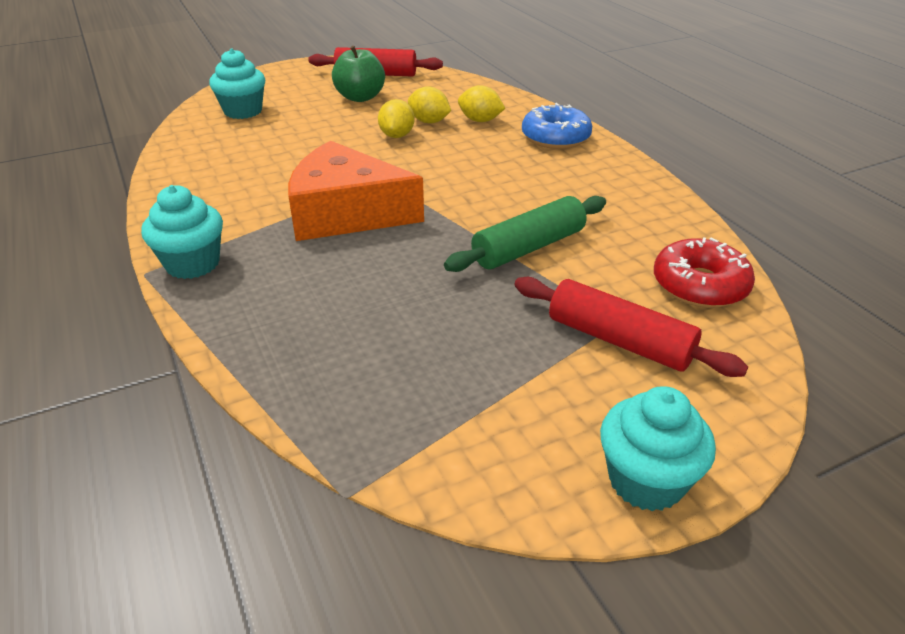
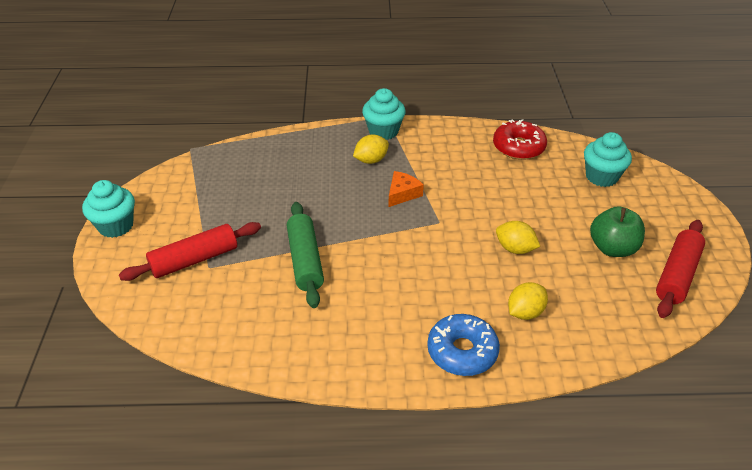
camera: 115 degrees right, 5 degrees up
(346, 213) = (402, 194): orange cheese -> orange cheese, size x0.44
(429, 122) = (536, 277): yellow lemon -> yellow lemon (371, 160)
(699, 285) = (204, 323): red donut -> red donut (518, 147)

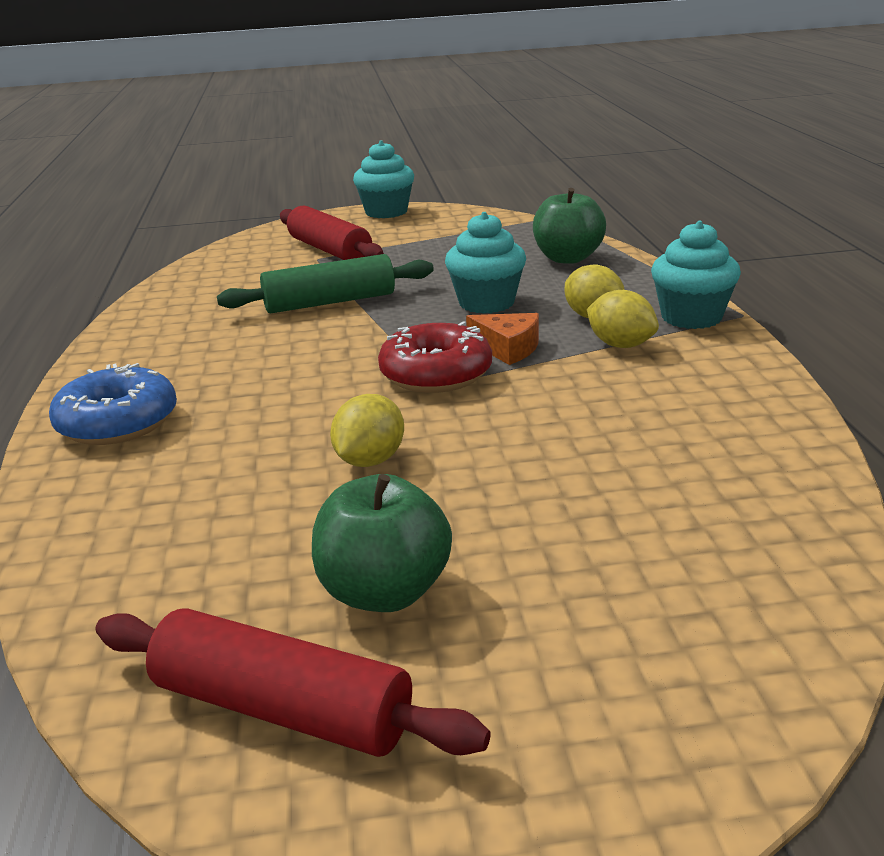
camera: 85 degrees right, 15 degrees down
(277, 155) = (567, 258): none -> green apple
(518, 147) = (744, 454): red donut -> red donut (436, 374)
(525, 312) = (191, 476): yellow lemon -> yellow lemon (620, 345)
(601, 177) = (691, 583): turquoise cupcake -> turquoise cupcake (486, 303)

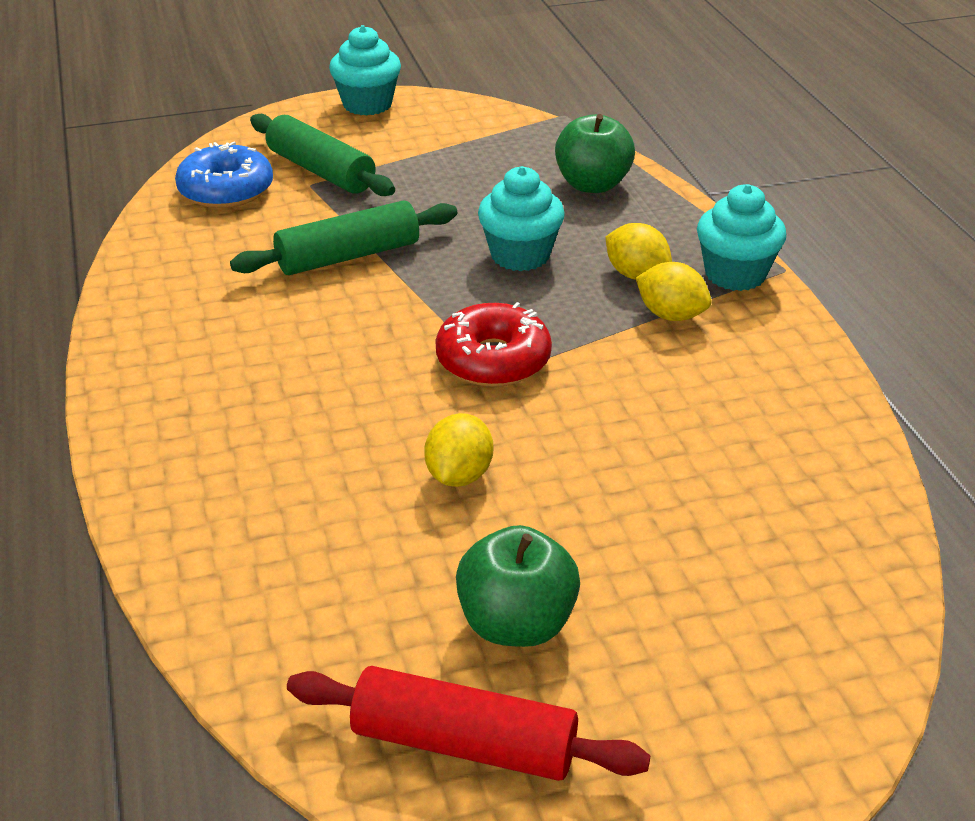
camera: 10 degrees left, 10 degrees up
(118, 423) = (181, 436): blue donut -> blue donut (226, 190)
(330, 250) = (321, 171): red rolling pin -> green rolling pin
(508, 348) = (558, 322): orange cheese -> none

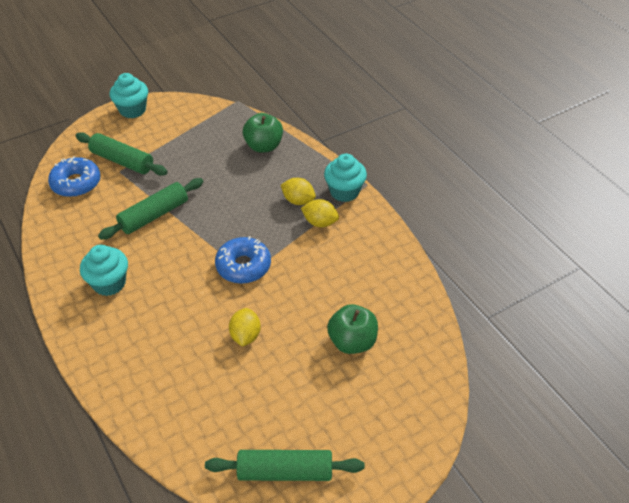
camera: 15 degrees left, 10 degrees up
(464, 743) = (285, 471): red rolling pin -> green rolling pin
(493, 360) = (243, 266): red donut -> blue donut
(516, 623) = (291, 408): green apple -> green apple (352, 342)
(520, 255) = (239, 199): turquoise cupcake -> turquoise cupcake (109, 283)

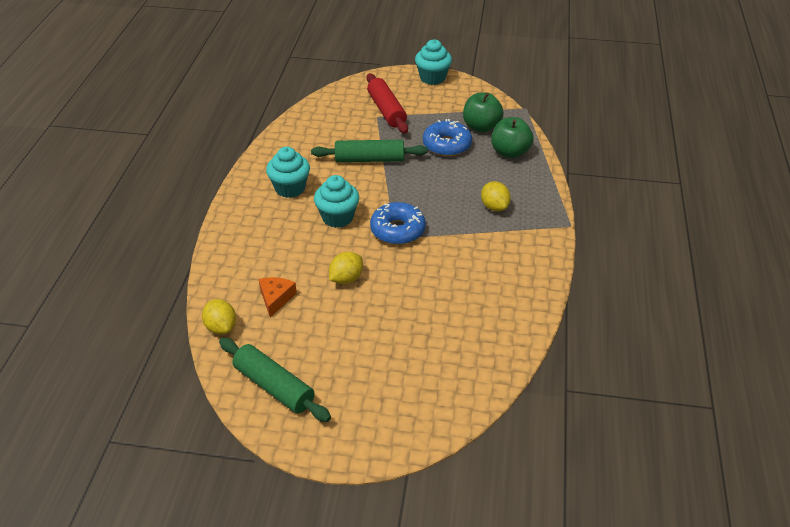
camera: 40 degrees right, 5 degrees down
(76, 183) = (338, 110): blue donut -> blue donut (447, 145)
(122, 161) = (386, 110): green rolling pin -> red rolling pin
(204, 393) = (276, 298): none -> orange cheese
(320, 222) = (494, 232): yellow lemon -> yellow lemon (221, 327)
(344, 192) = (543, 221): turquoise cupcake -> turquoise cupcake (337, 217)
(352, 342) = (423, 333): green apple -> green apple (481, 127)

